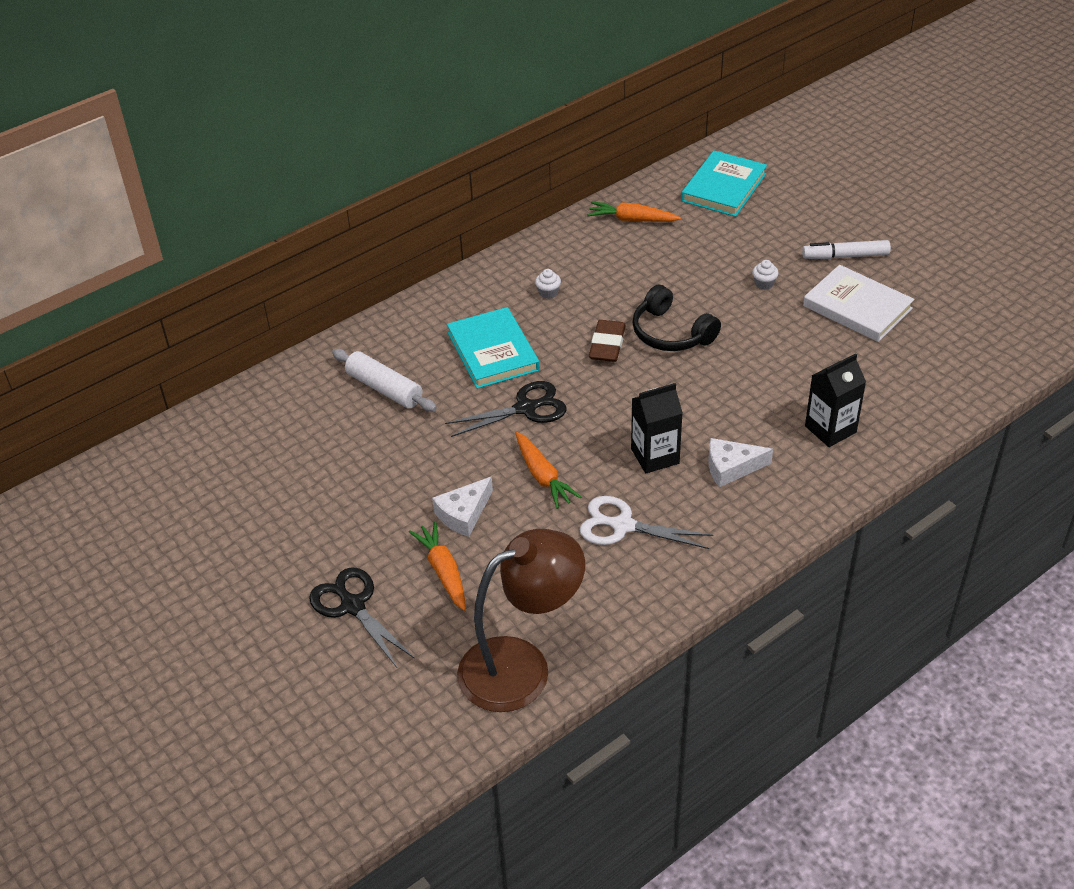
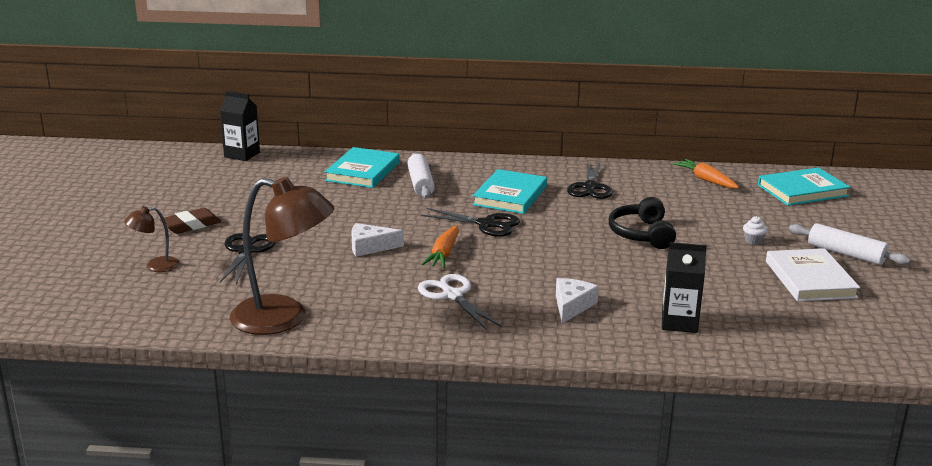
camera: 40 degrees right, 20 degrees down
(291, 694) = (155, 266): none -> brown lamp
(299, 407) = (363, 171): none -> turquoise book
(443, 571) = (316, 262): orange carrot -> none
(548, 293) = (590, 187): white cupcake -> black scissors
(607, 345) = (588, 221): brown eraser -> brown eraser (191, 225)
(655, 456) = (529, 278): black carton -> black carton (242, 155)
(731, 468) = (572, 306): white cheese -> white cheese turned 75 degrees clockwise
(846, 256) = (845, 254): white marker -> white rolling pin

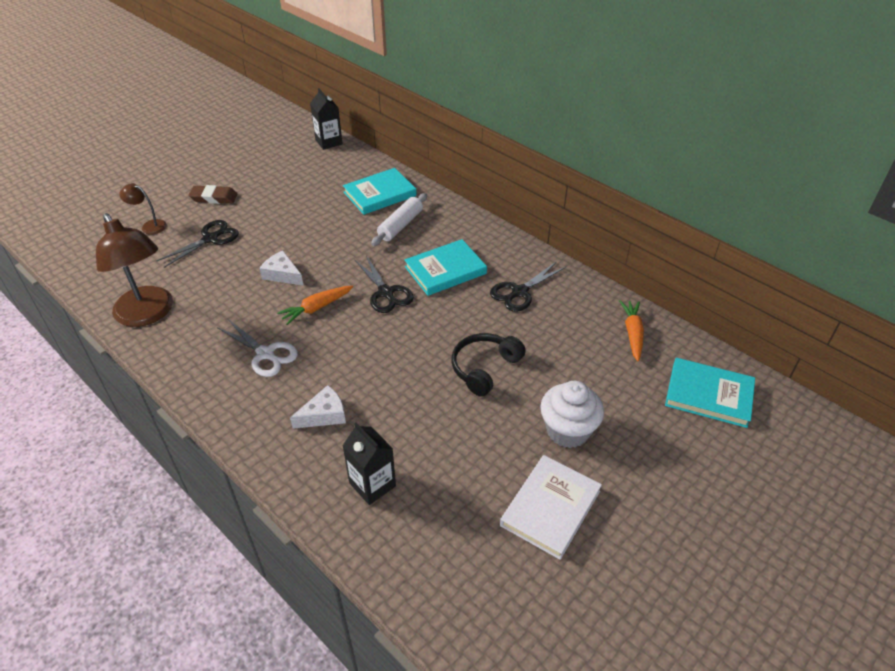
camera: 40 degrees right, 20 degrees up
(452, 295) = (265, 354): white scissors -> white scissors turned 120 degrees clockwise
(753, 241) = (567, 430): white cupcake -> white cupcake, size x2.46
(845, 254) = (631, 499): white rolling pin -> none

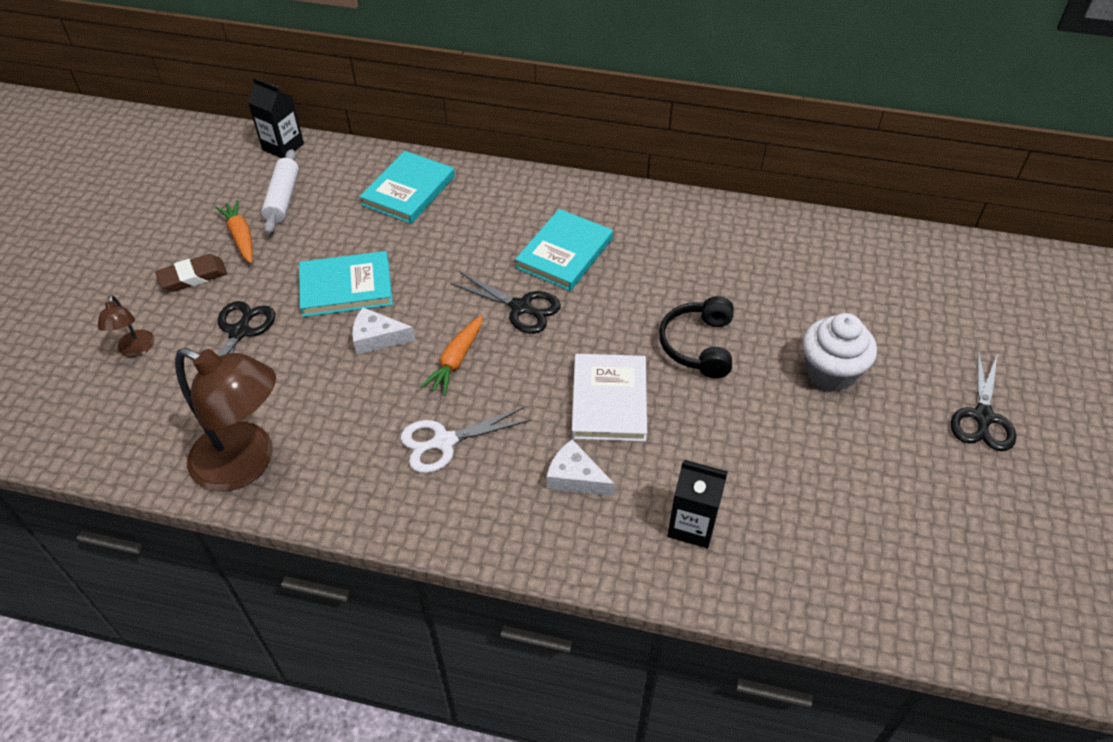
camera: 30 degrees left, 5 degrees up
(149, 226) = (136, 349): brown lamp -> brown lamp turned 90 degrees counterclockwise
(265, 354) = (444, 442): white scissors -> white scissors turned 150 degrees clockwise
(324, 415) = (575, 477): white cheese -> white cheese turned 90 degrees counterclockwise
(400, 225) = (467, 220): white rolling pin -> white rolling pin (283, 198)
(519, 292) = (664, 245): black scissors -> black scissors (982, 417)
(550, 508) = (877, 458): white book -> white book (609, 400)
(632, 333) = (808, 243): orange carrot -> orange carrot (241, 237)
(708, 395) = (923, 276): turquoise book -> turquoise book (346, 287)

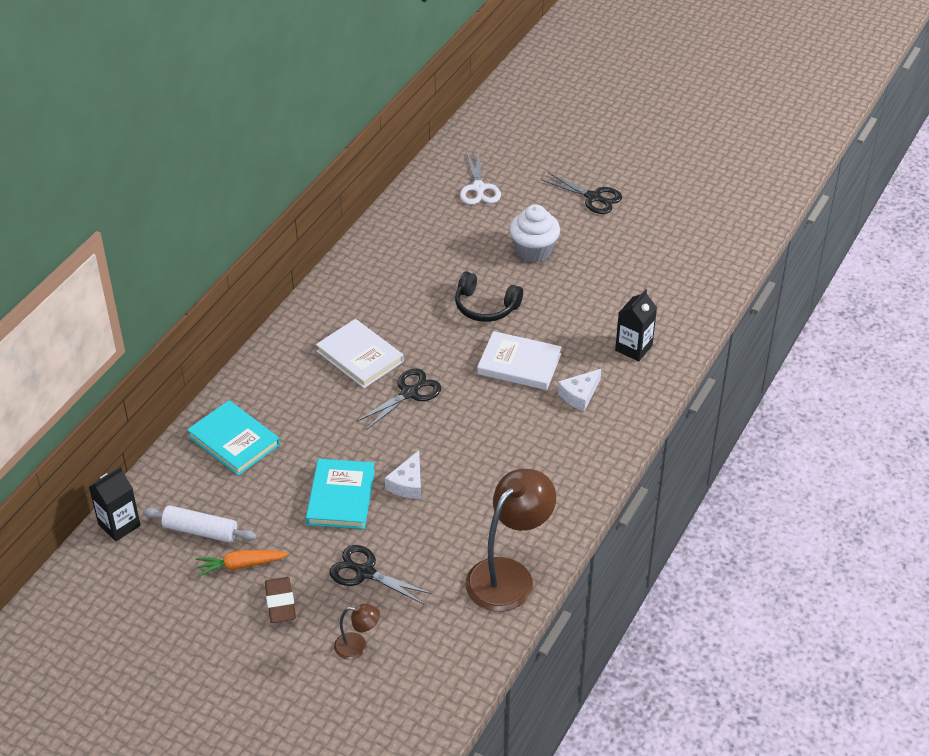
camera: 75 degrees left, 5 degrees down
(444, 442) = (526, 458): white scissors -> white scissors (478, 188)
(456, 361) = (450, 440): orange carrot -> none
(564, 253) = (360, 356): turquoise book -> white book

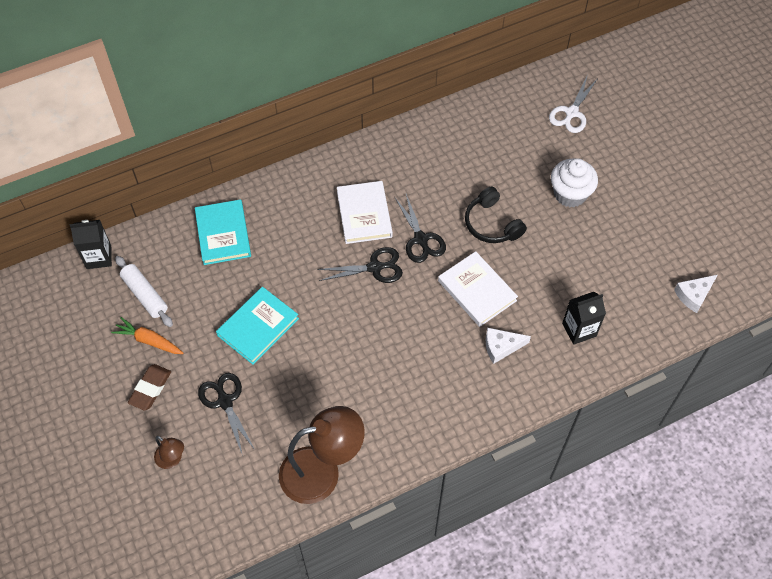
camera: 35 degrees right, 15 degrees up
(408, 483) = (312, 345): white cheese -> white cheese (693, 295)
(593, 197) = (658, 170): black scissors -> black scissors (421, 239)

